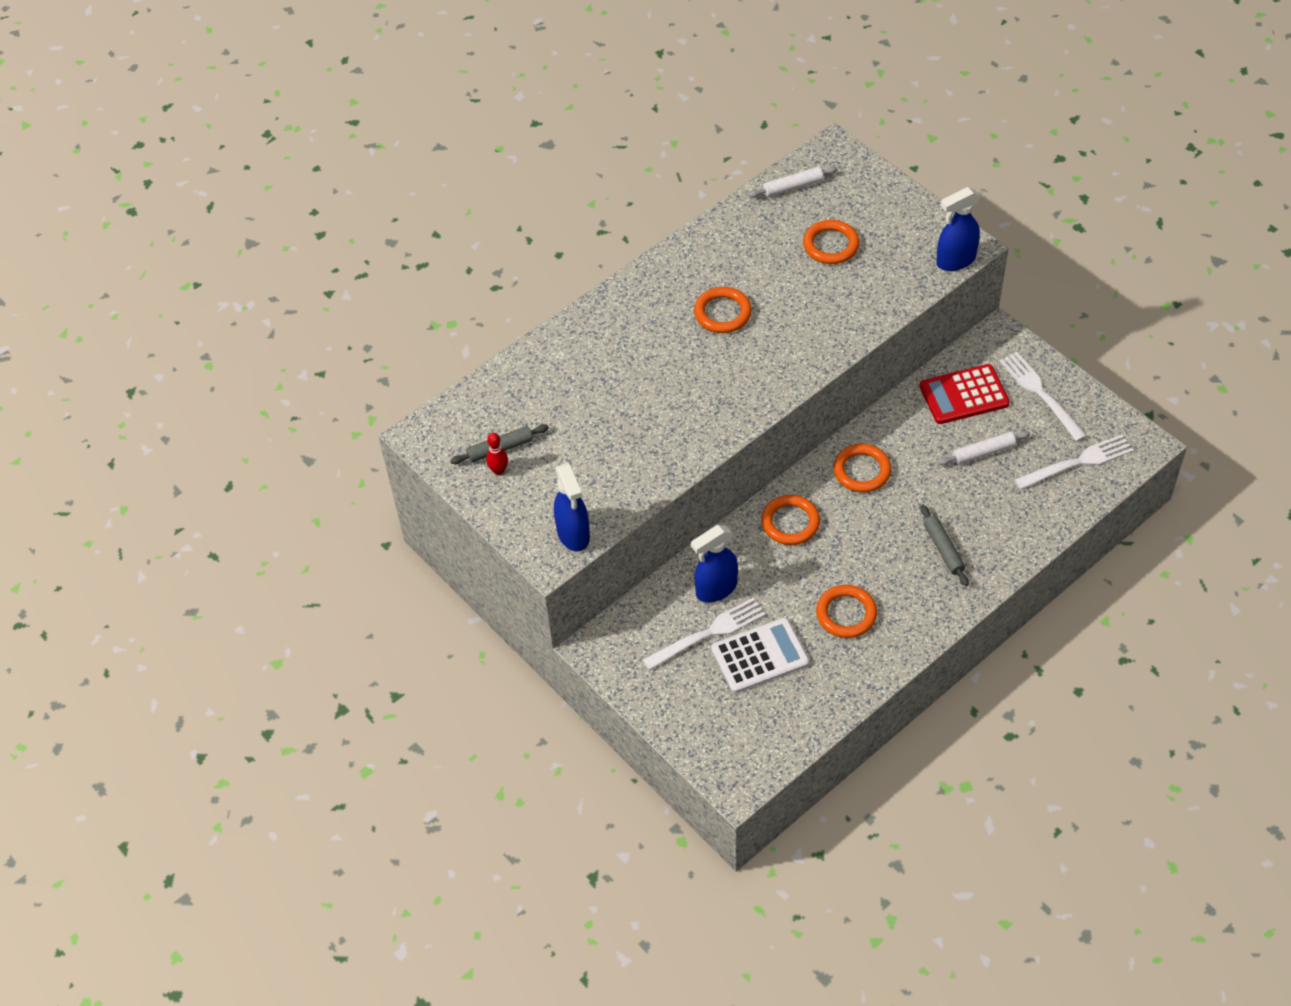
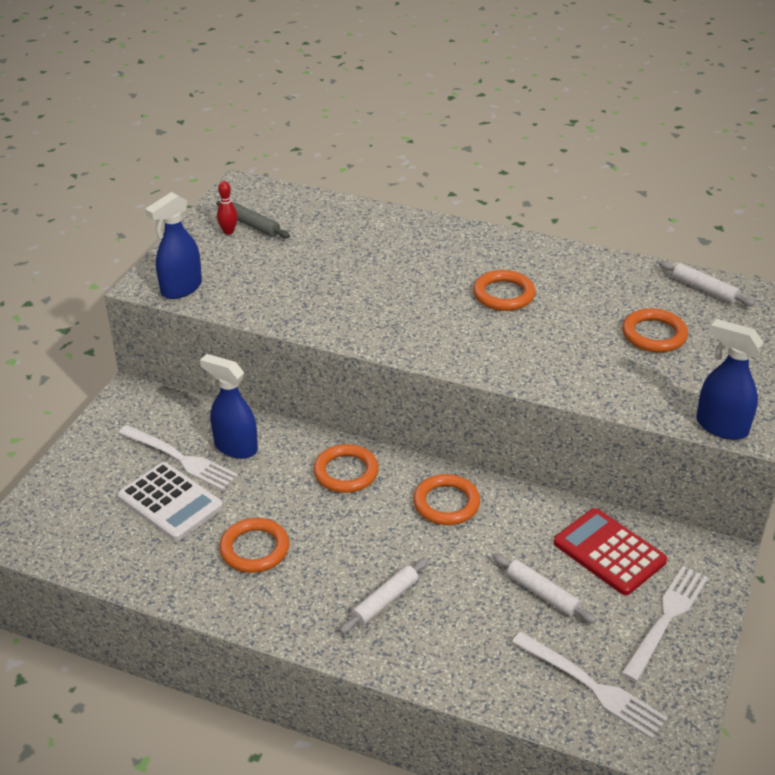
camera: 60 degrees right, 15 degrees down
(943, 549) = (385, 601): grey rolling pin -> white rolling pin

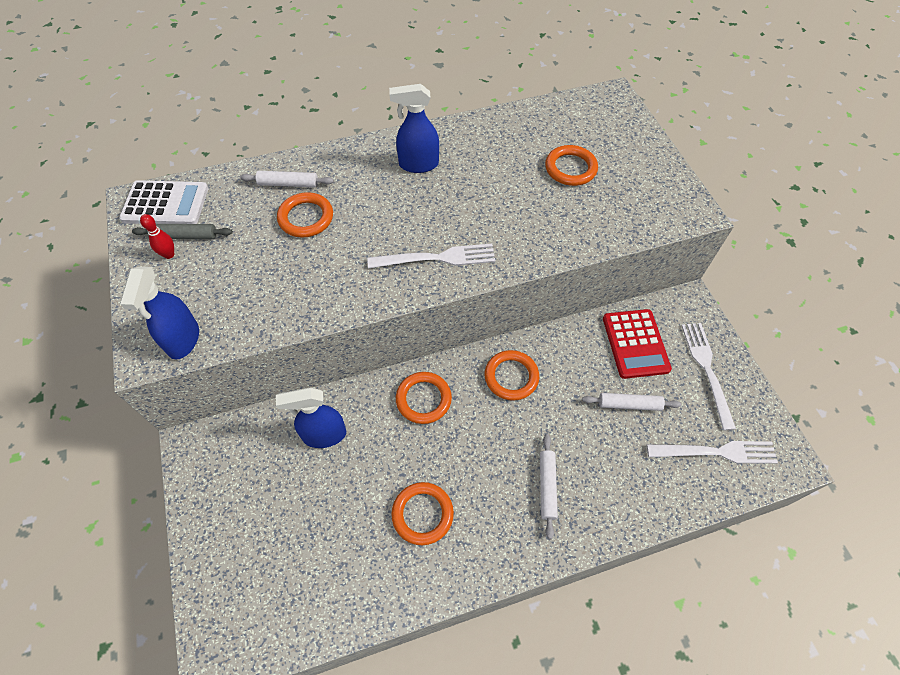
camera: 40 degrees left, 20 degrees up
(170, 502) = (321, 522): white calculator -> white calculator (165, 204)
(181, 459) = (291, 476): white fork -> white fork (437, 258)
(503, 294) = (444, 191): orange ring -> orange ring (306, 218)
(609, 552) = (635, 344): red calculator -> red calculator turned 105 degrees counterclockwise
(704, 289) = (563, 113): white rolling pin -> white rolling pin (288, 184)
(721, 427) = (677, 220): blue spray bottle -> blue spray bottle (418, 164)

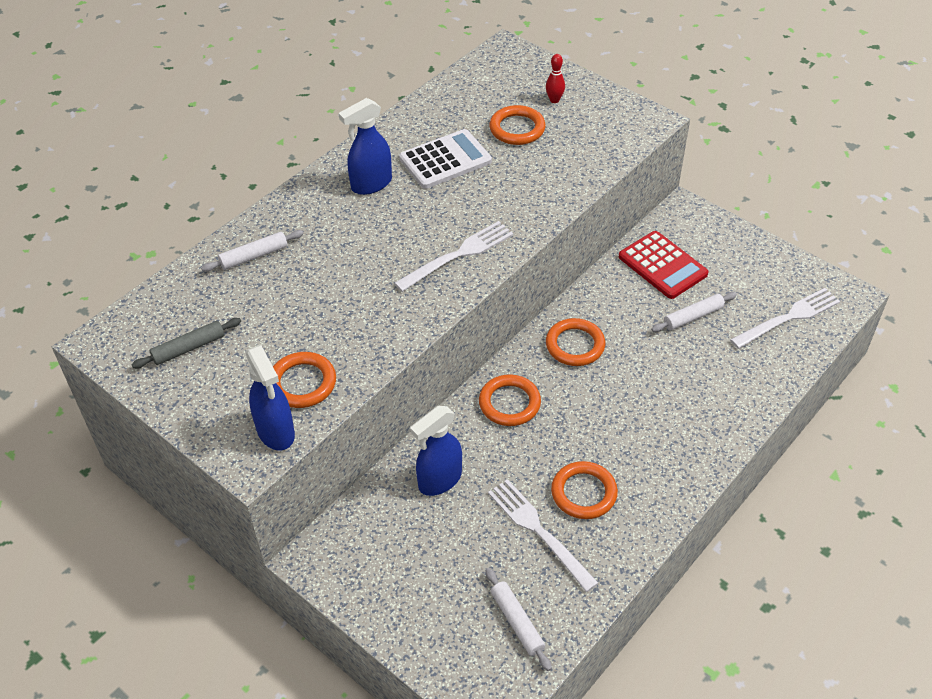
camera: 30 degrees left, 10 degrees down
(165, 204) = (137, 330): white calculator -> white calculator (445, 160)
(169, 254) = (188, 371): red bowling pin -> red bowling pin (554, 100)
(306, 218) = (300, 277): orange ring -> orange ring (302, 383)
(547, 486) = (673, 415): white rolling pin -> white rolling pin (517, 622)
(706, 369) = (736, 257): white fork -> white fork (538, 531)

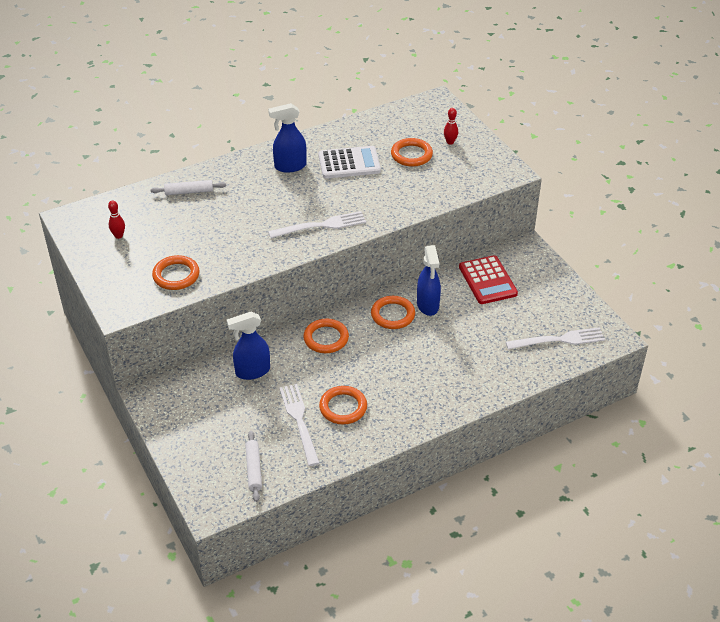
camera: 20 degrees right, 5 degrees down
(188, 348) = (118, 236): grey rolling pin -> red bowling pin
(276, 432) = (144, 299): blue spray bottle -> blue spray bottle (428, 305)
(693, 317) = (489, 320): white rolling pin -> none

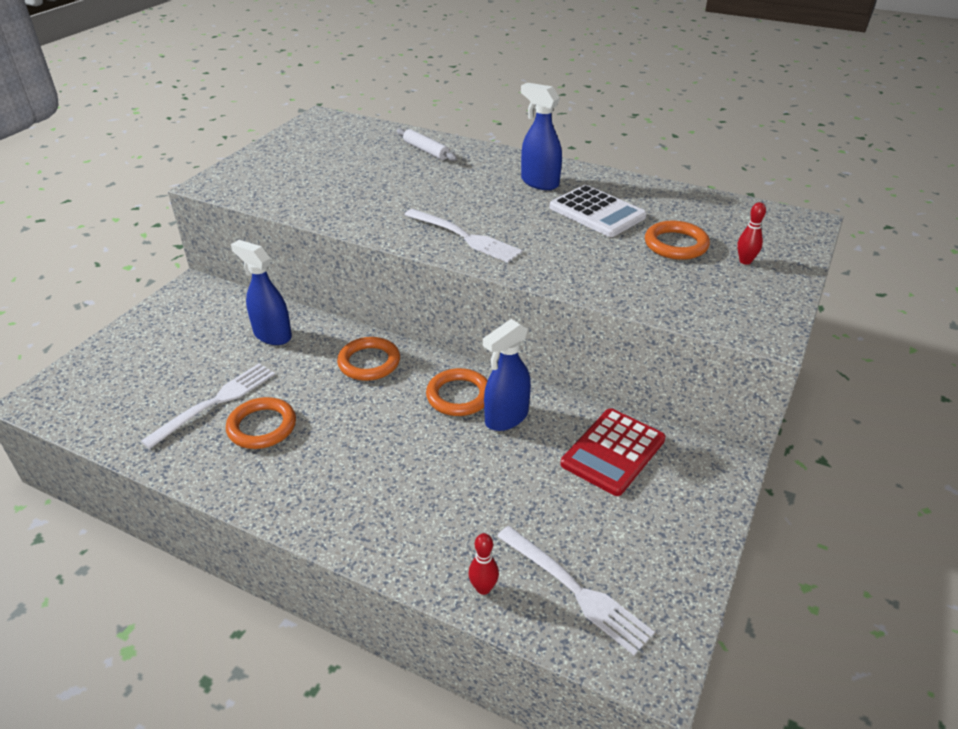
camera: 55 degrees right, 5 degrees down
(118, 236) = (320, 145): red bowling pin -> red bowling pin (483, 588)
(176, 275) = (290, 191): orange ring -> none
(254, 469) = (116, 402): white rolling pin -> none

